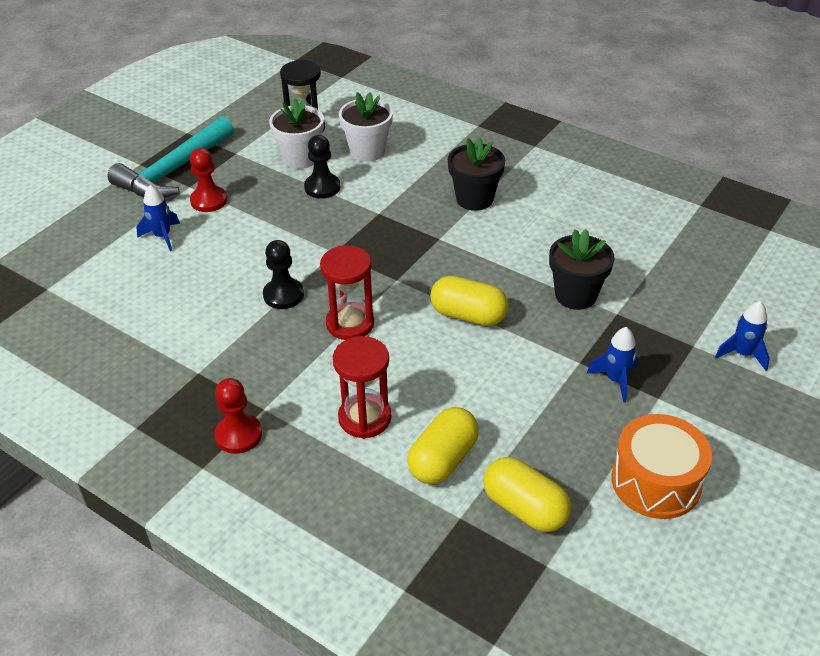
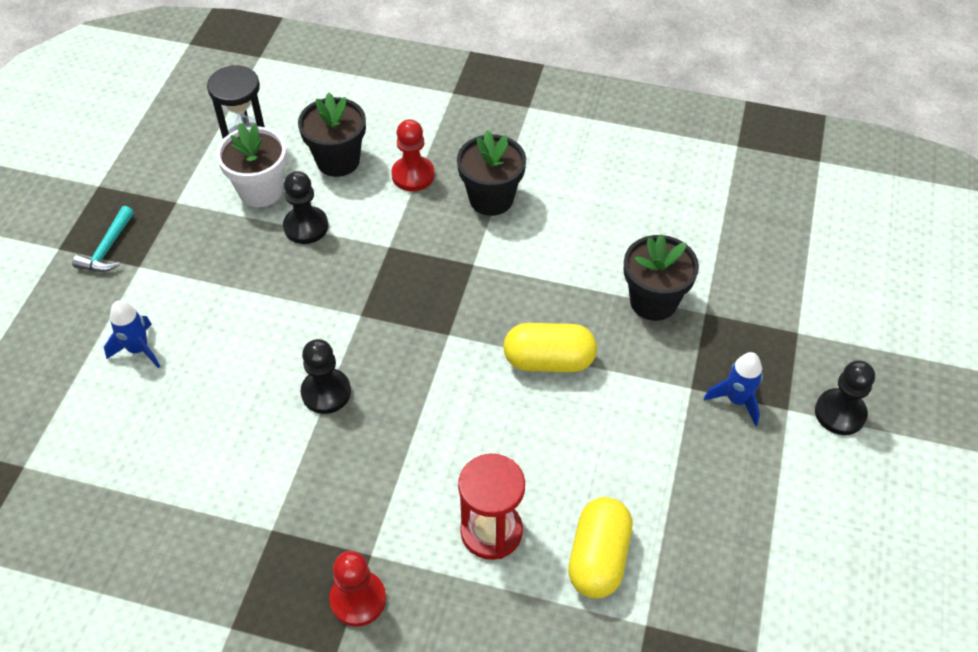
camera: 20 degrees left, 10 degrees up
(173, 171) = (107, 249): turquoise hammer -> turquoise hammer, size x0.47
(209, 201) = (173, 281): red pawn -> red pawn (413, 175)
(350, 323) = (421, 410): red hourglass -> none
(367, 151) = (338, 161): white flower pot -> black flower pot
(525, 508) = (707, 591): yellow capsule -> none
(656, 481) = (824, 514): orange drum -> none
(705, 412) = (840, 413): none -> black pawn
(742, 354) = (850, 329): blue rocket -> none

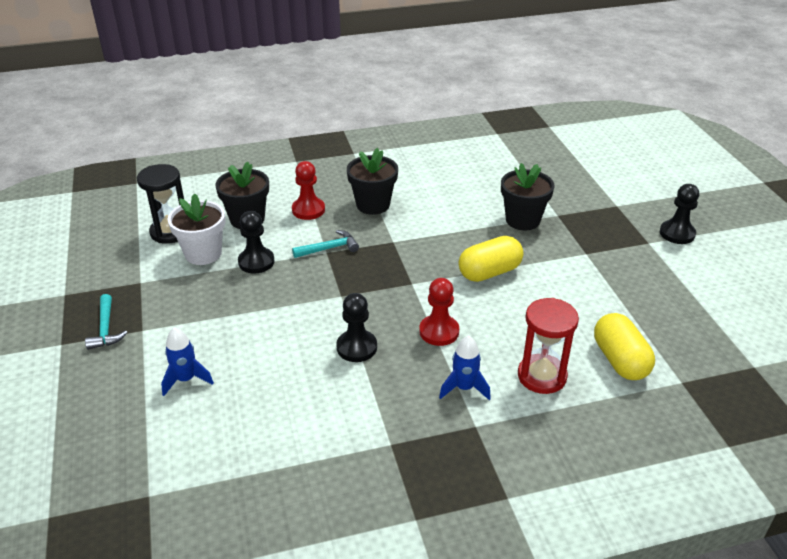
camera: 30 degrees left, 15 degrees down
(358, 599) = (491, 456): red pawn -> red pawn (439, 331)
(395, 242) = (329, 248): none -> turquoise hammer
(736, 400) = (617, 249): blue rocket -> blue rocket (464, 388)

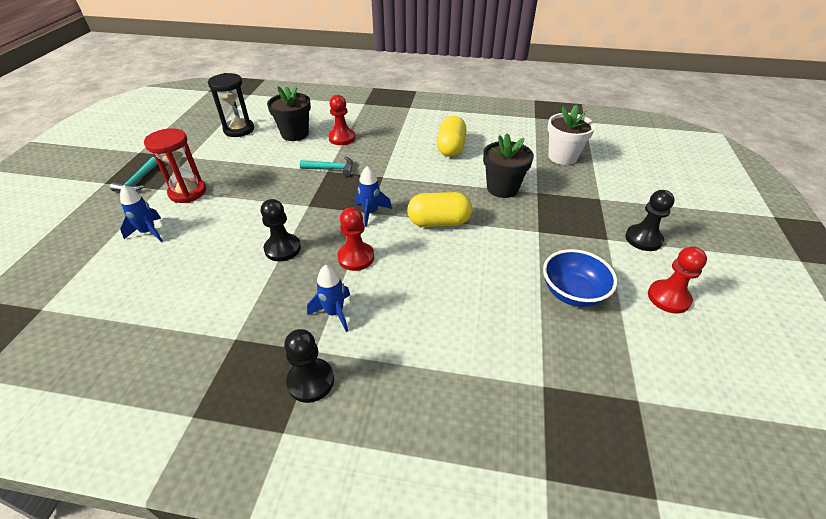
camera: 25 degrees right, 5 degrees up
(203, 254) = (245, 149): white flower pot -> white flower pot (562, 157)
(256, 262) = (273, 164): black pawn -> black pawn (310, 381)
(373, 205) = (391, 146): black flower pot -> none
(414, 283) = (371, 212): none -> blue rocket
(542, 376) = (409, 327): red hourglass -> red hourglass (187, 192)
(620, 360) = (495, 339): yellow capsule -> yellow capsule (450, 148)
(652, 300) = (572, 293): none -> blue bowl
(727, 279) = (668, 298): none -> red pawn

